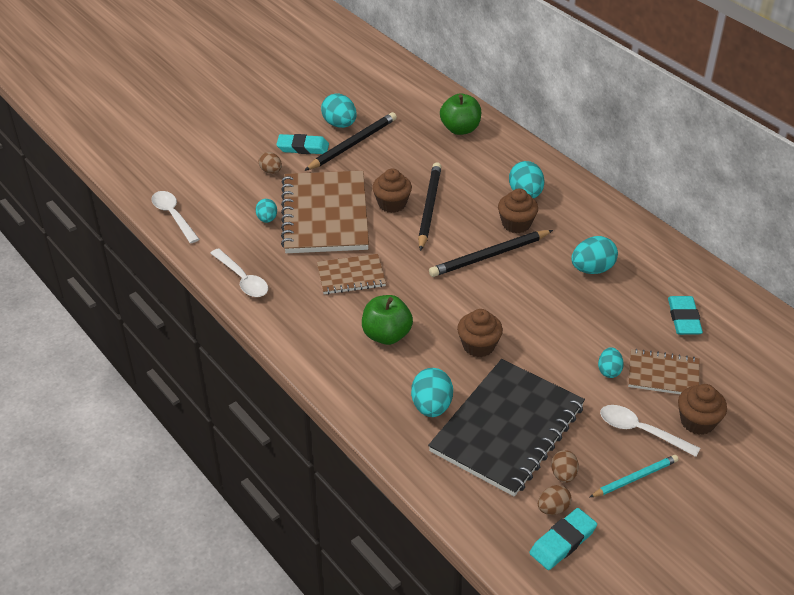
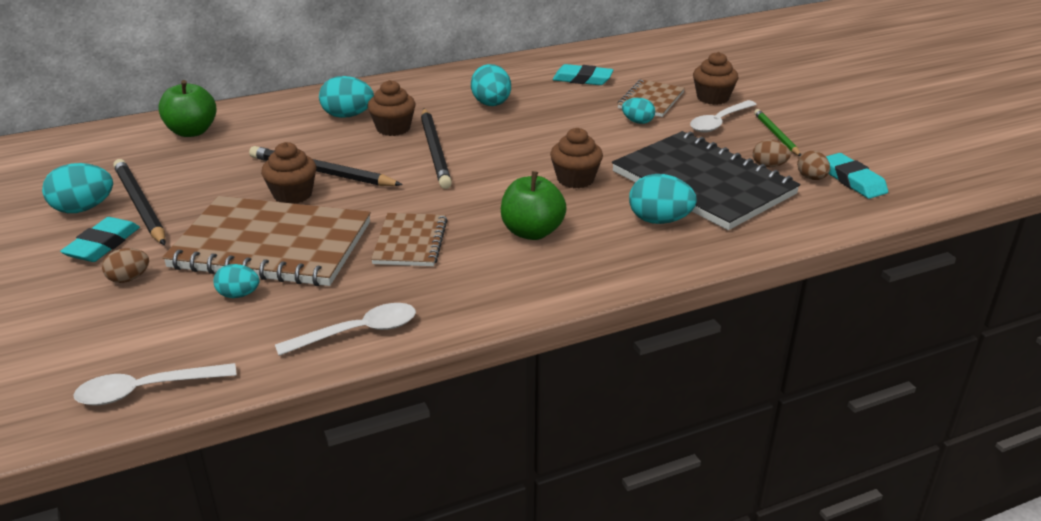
camera: 75 degrees left, 10 degrees down
(635, 478) = (776, 135): turquoise pencil -> green pencil

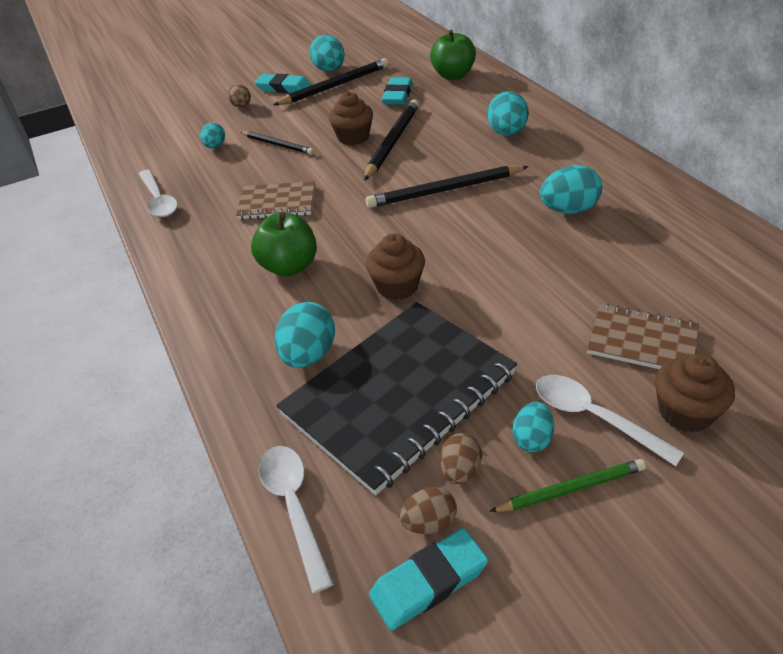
camera: 90 degrees right, 10 degrees up
(146, 390) = (124, 141): white spoon -> white spoon (294, 507)
(272, 245) = (277, 145): brown notebook -> black pencil
(393, 128) = (487, 160): brown cupcake -> none
(582, 79) = (683, 272): turquoise eraser -> turquoise eraser (397, 95)
(637, 122) = (564, 330): turquoise egg -> turquoise egg (532, 439)

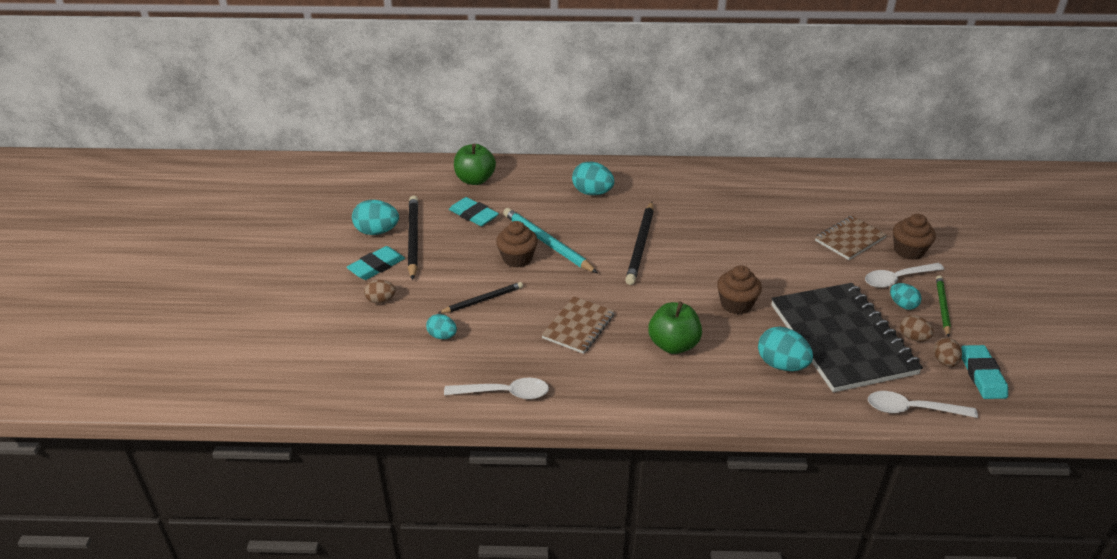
camera: 65 degrees left, 5 degrees down
(392, 142) = (547, 243): black pencil -> turquoise pencil
(568, 210) = (710, 209): turquoise egg -> none

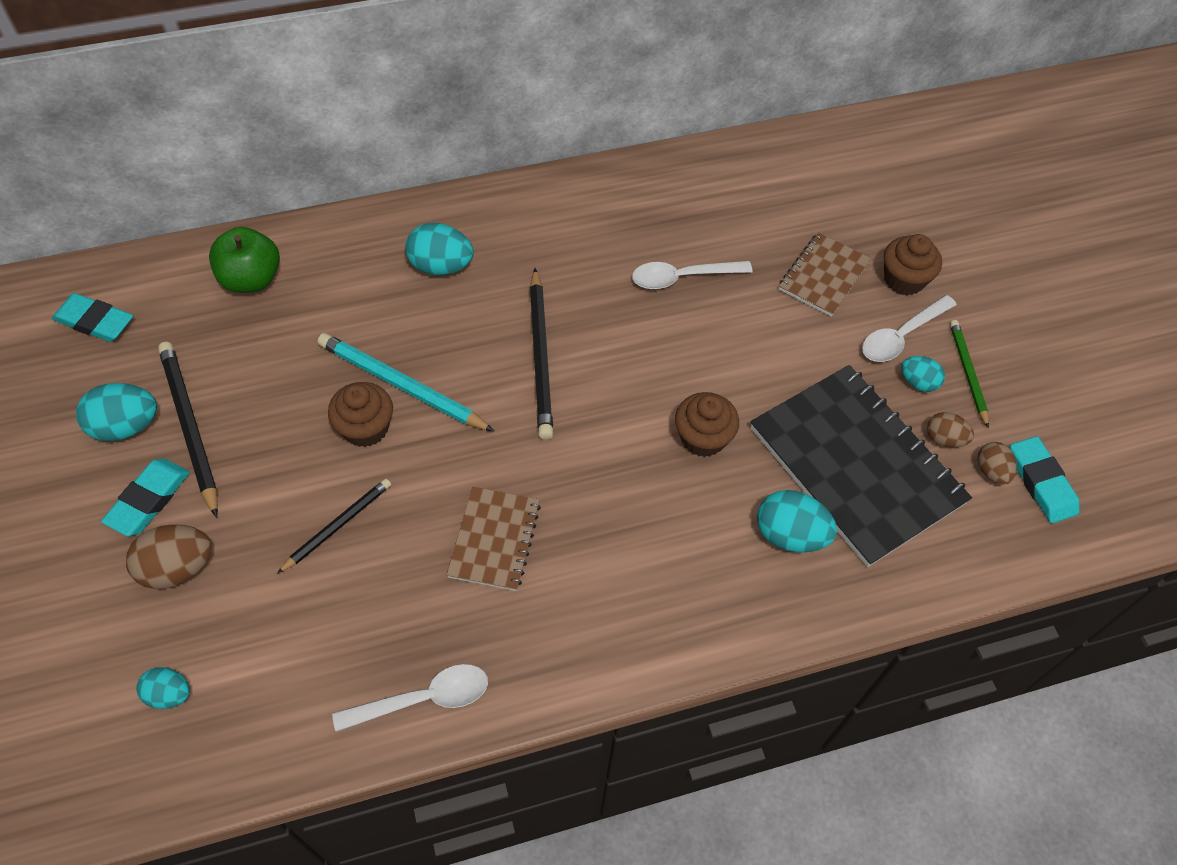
camera: 20 degrees left, 20 degrees up
(381, 300) = (178, 568): brown egg -> brown egg, size x1.64
(442, 336) = (297, 614): turquoise egg -> turquoise egg (169, 694)
(473, 215) = (271, 354): turquoise eraser -> turquoise eraser (95, 321)
(673, 345) = (637, 538): green apple -> none
(912, 409) = (970, 567): white spoon -> white spoon (682, 277)

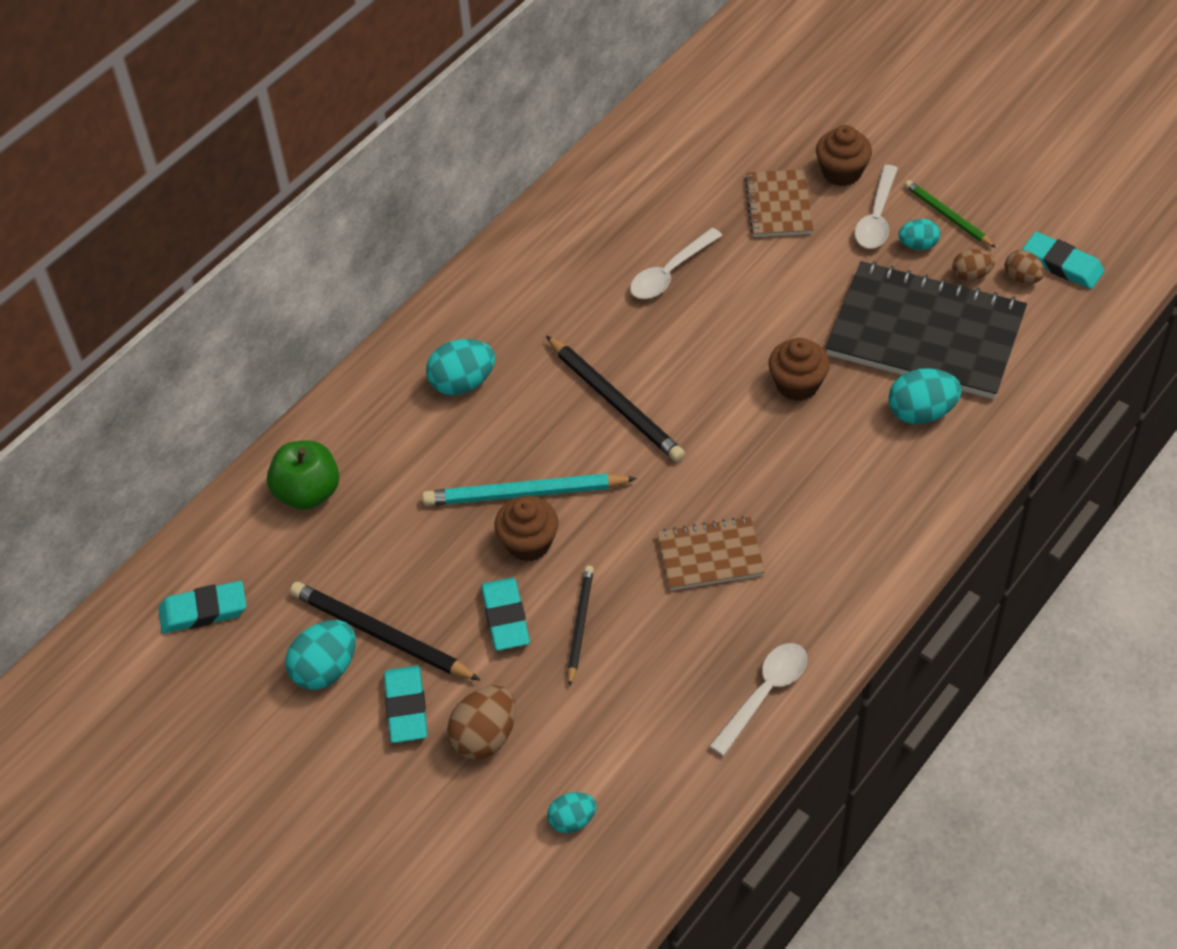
camera: 30 degrees left, 5 degrees down
(290, 478) = (505, 617): none -> turquoise eraser
(494, 540) = (710, 556): brown notebook -> brown notebook turned 75 degrees counterclockwise

